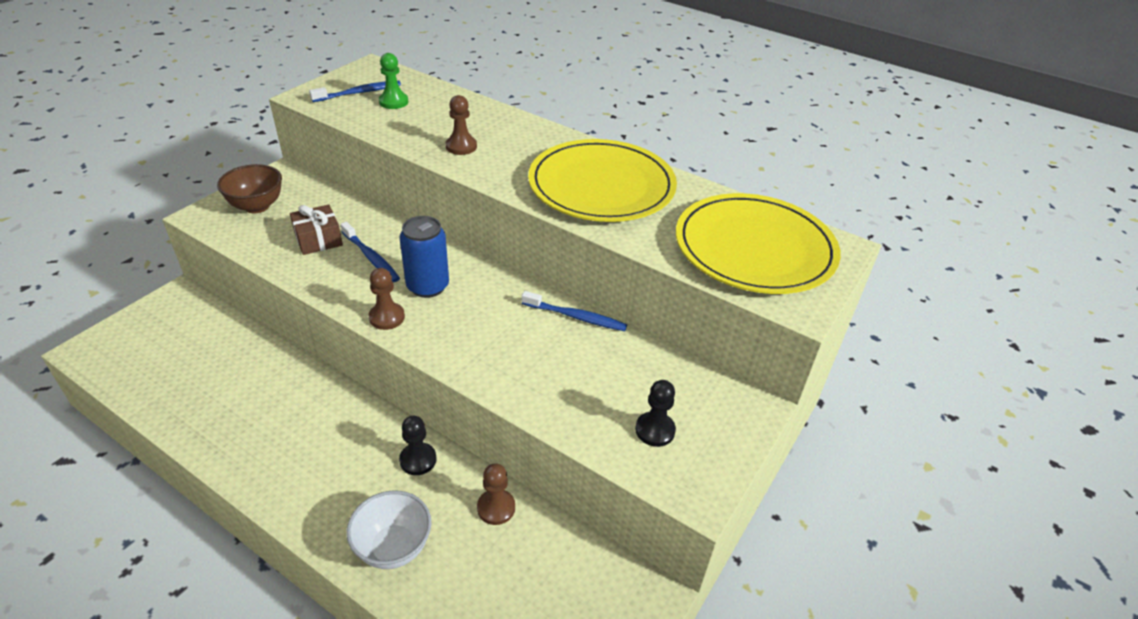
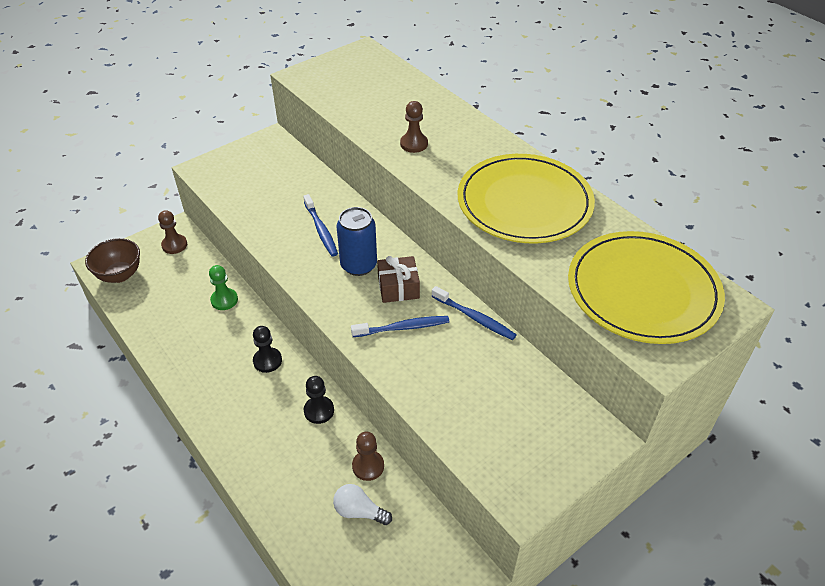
camera: 20 degrees right, 5 degrees up
(257, 206) = (244, 167): brown bowl -> brown bowl (120, 275)
(318, 239) = (284, 206): brown gift -> brown gift (398, 287)
(359, 93) = (345, 77): blue toothbrush -> blue toothbrush (403, 328)
(387, 317) = (317, 287): brown pawn -> brown pawn (174, 245)
(393, 102) = (371, 90): green pawn -> green pawn (224, 300)
(393, 548) = (280, 478): white bowl -> none
(502, 561) = (359, 511): none -> white light bulb
(655, 430) = (505, 436): black pawn -> black pawn (267, 361)

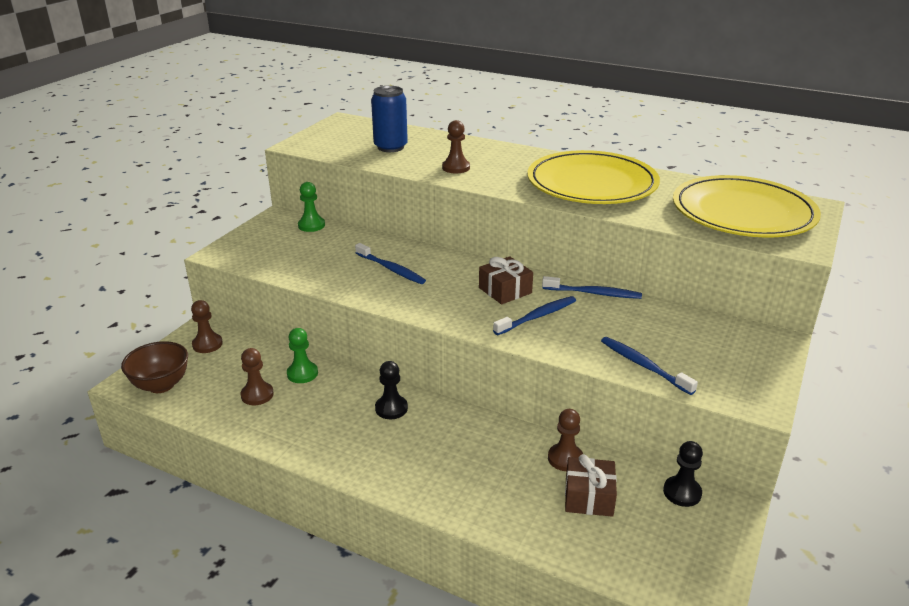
camera: 25 degrees left, 15 degrees down
(179, 309) = (257, 395): none -> brown pawn
(292, 157) = (311, 225): none -> green pawn
(319, 411) = (479, 431): black pawn -> black pawn (682, 492)
(358, 265) = (452, 284): blue can -> blue can (390, 147)
(359, 511) = (589, 497): white light bulb -> brown gift
(451, 418) = (643, 365): none -> blue toothbrush

